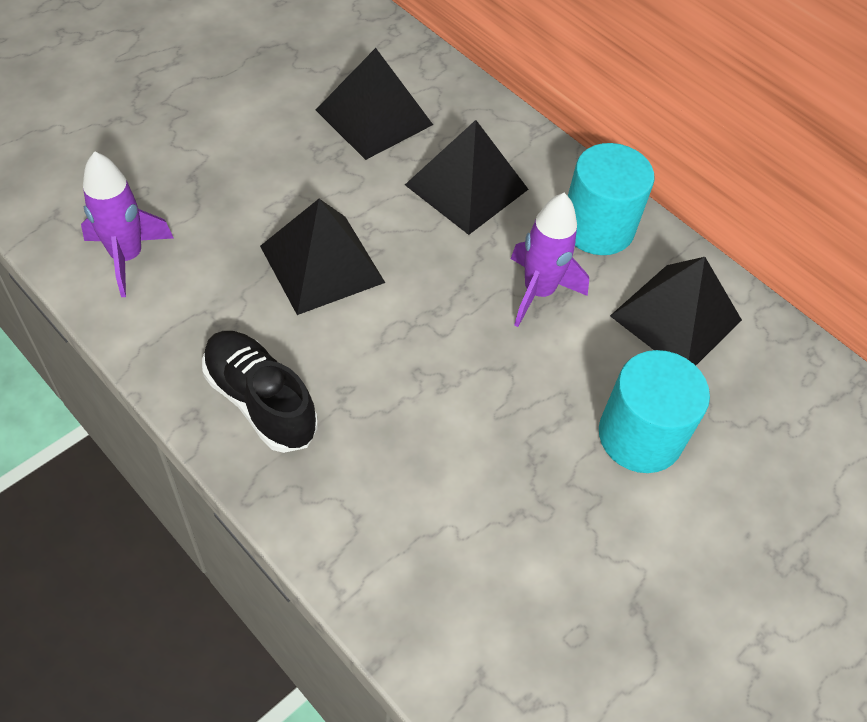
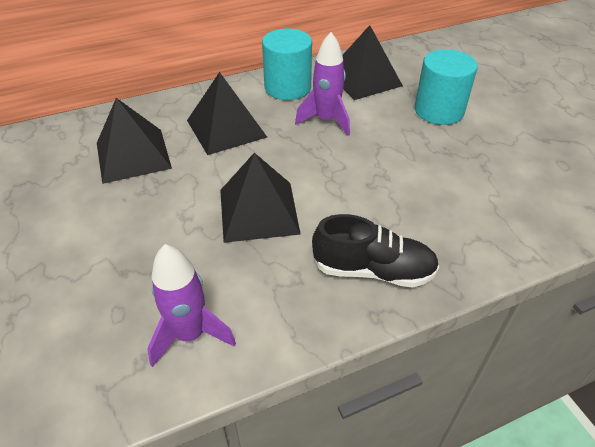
camera: 65 degrees left, 10 degrees down
(260, 401) = (373, 270): black shoe -> black shoe turned 150 degrees counterclockwise

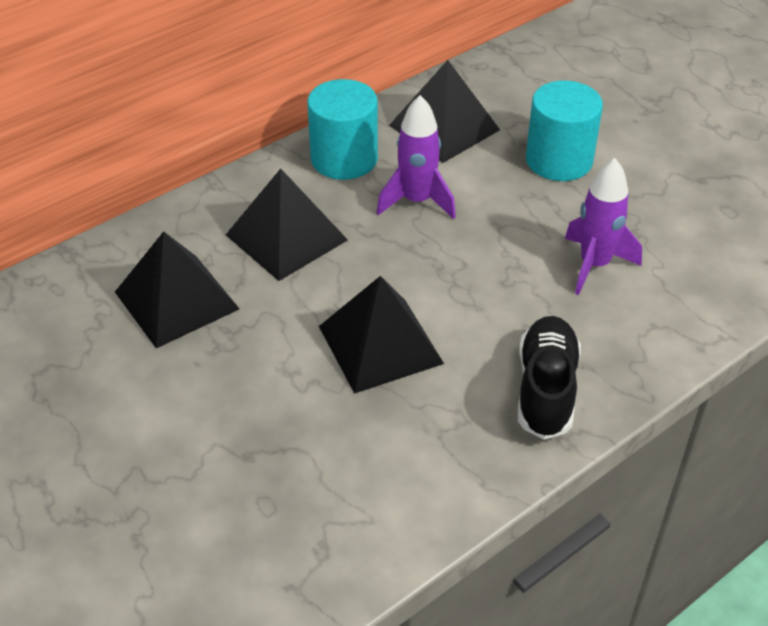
camera: 15 degrees left, 0 degrees up
(190, 334) = (365, 508): purple rocket -> purple rocket (594, 265)
(373, 270) = (545, 389): black shoe -> black shoe turned 75 degrees counterclockwise

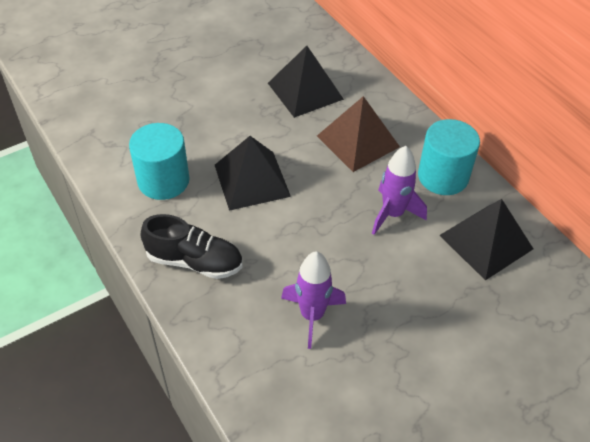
camera: 95 degrees right, 5 degrees up
(286, 237) = (358, 141): black pyramid -> brown pyramid
(559, 160) = (444, 316): turquoise cylinder -> turquoise cylinder (163, 180)

